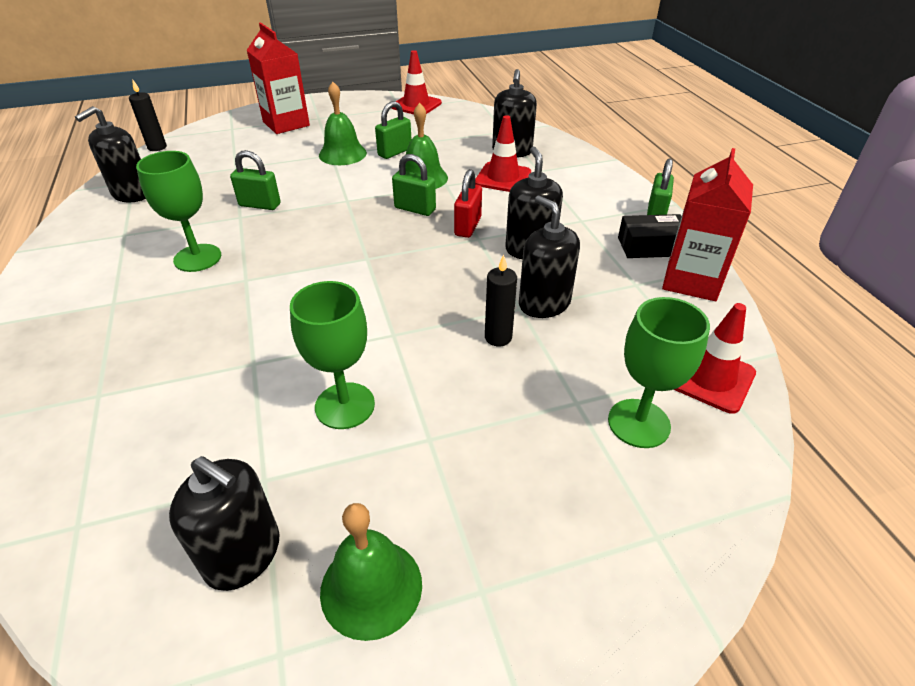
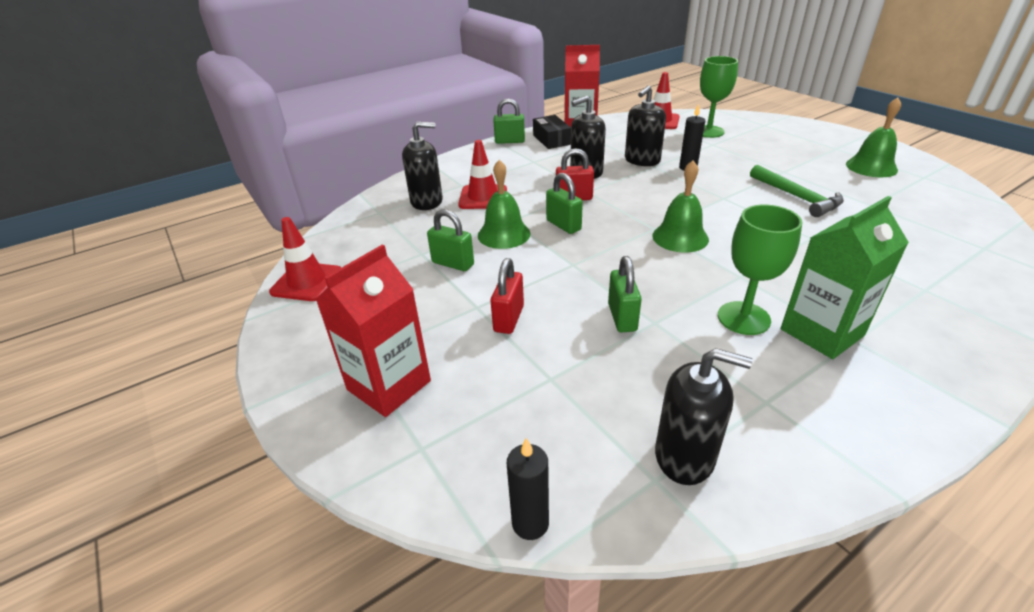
camera: 105 degrees left, 5 degrees down
(139, 290) = (821, 332): none -> green carton
(243, 554) = (910, 197): black soap dispenser -> none
(305, 163) = (509, 319): none -> red padlock
(342, 154) = (471, 298): green bell -> green bell (680, 237)
(345, 405) = (797, 197): green goblet -> green hammer
(415, 209) = (563, 225): green padlock -> green padlock turned 45 degrees counterclockwise

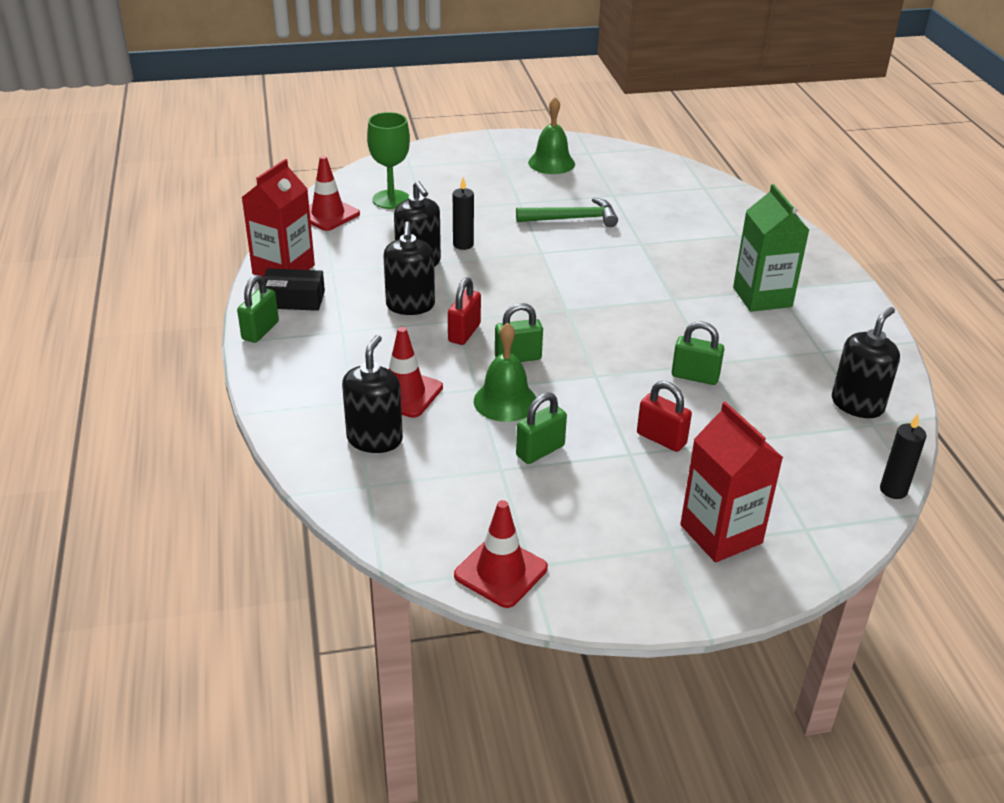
camera: 70 degrees left, 0 degrees up
(680, 237) = (593, 302): green bell -> none
(743, 318) = (728, 321): green goblet -> none

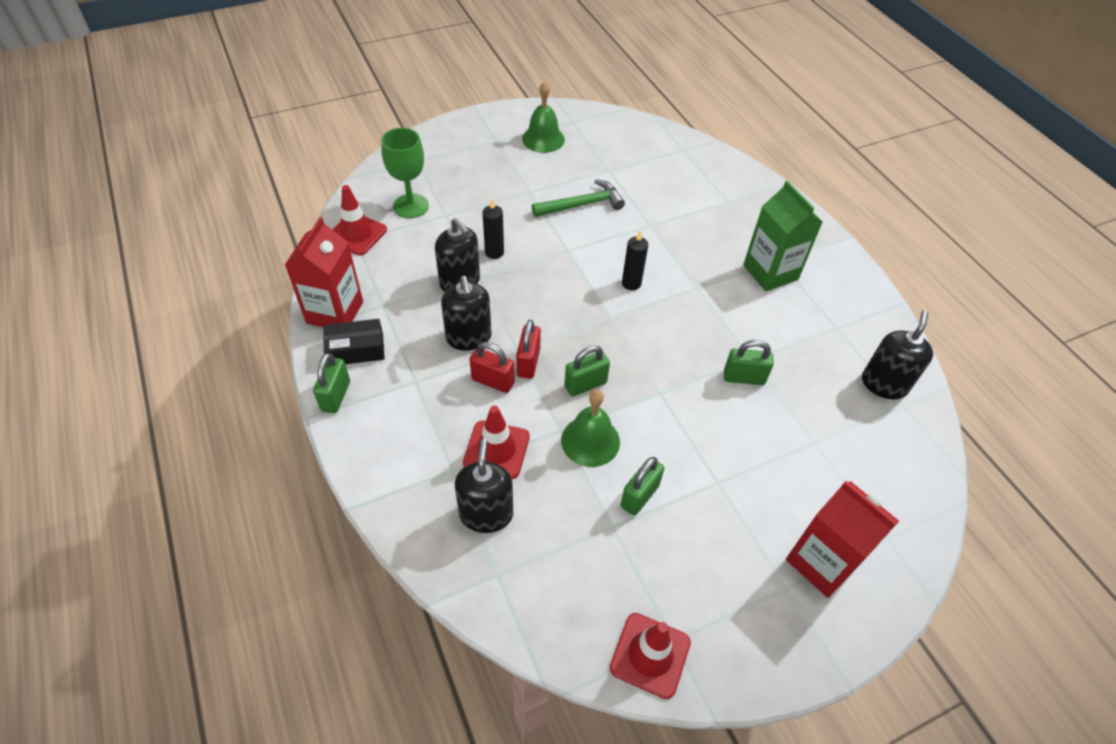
camera: 15 degrees left, 15 degrees up
(661, 439) = (738, 458): red padlock -> red padlock (493, 381)
(893, 490) = (942, 478): black candle -> black candle (631, 283)

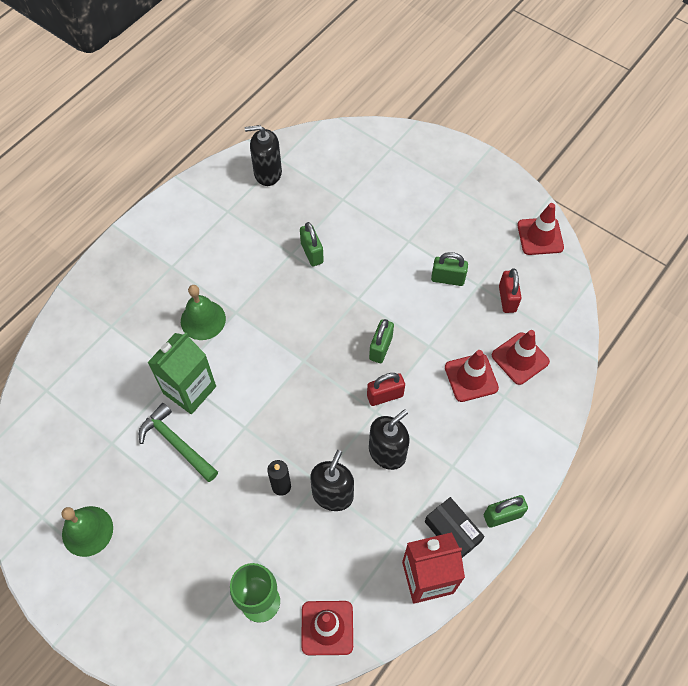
camera: 115 degrees left, 10 degrees up
(486, 514) = (520, 358): black soap dispenser -> red traffic cone
(493, 381) = (417, 411): red padlock -> red padlock (507, 299)
(585, 384) = (380, 348): green padlock -> green padlock turned 75 degrees clockwise
(590, 441) = (425, 324): green bell -> green bell (203, 320)
(631, 283) = (258, 360): black candle -> none
(770, 272) = (189, 268): green carton -> green carton (189, 390)
(822, 562) = (427, 175): red carton -> none

